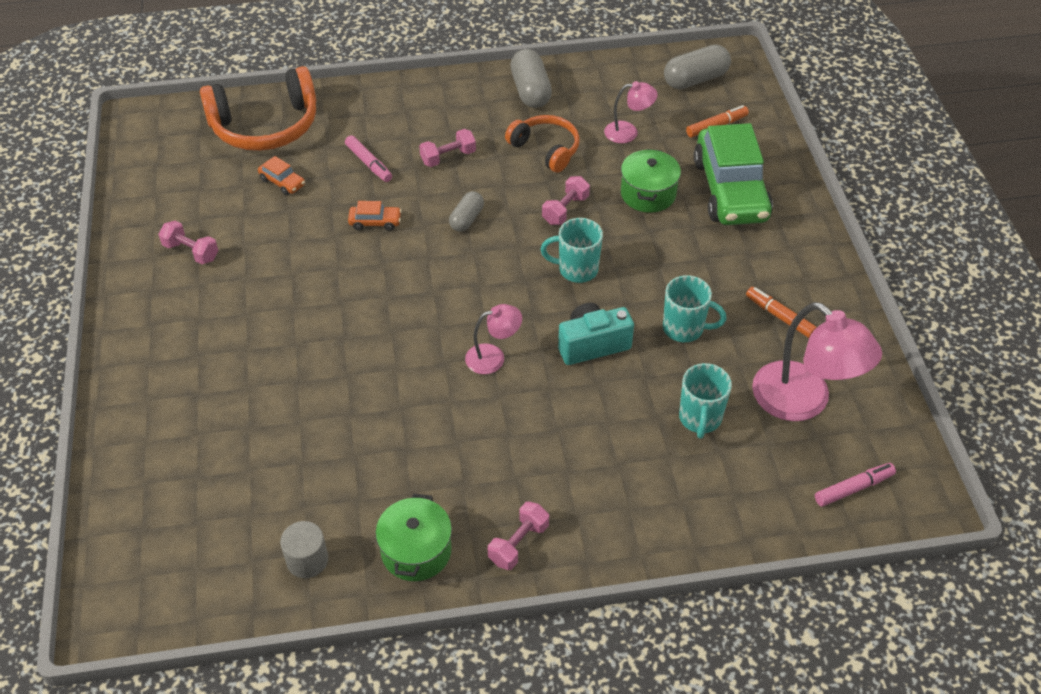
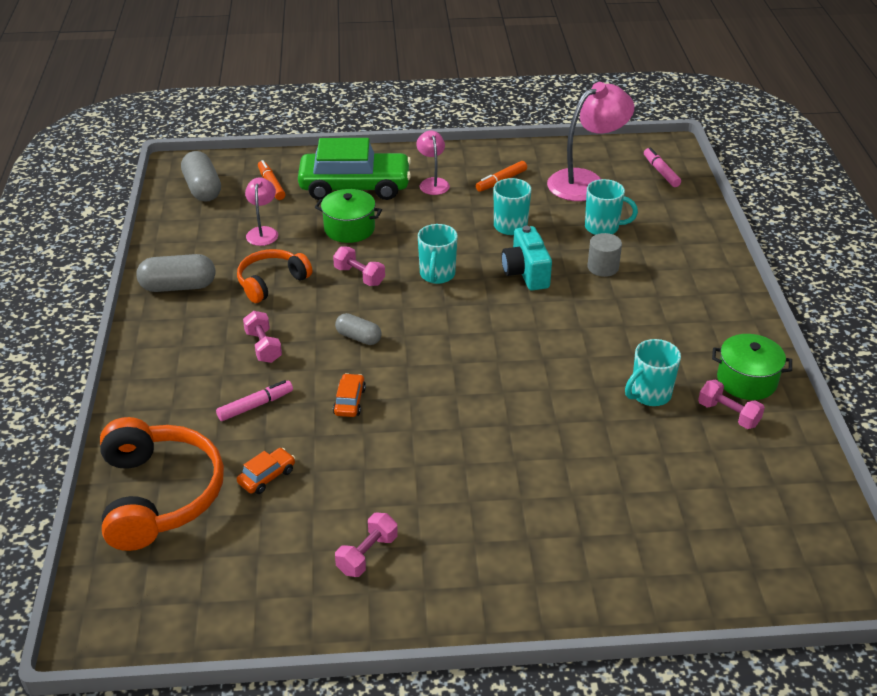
camera: 85 degrees left, 10 degrees down
(307, 560) = (767, 447): grey cylinder -> grey cylinder (603, 267)
(389, 455) = (649, 395): none -> turquoise mug
(493, 357) = (537, 329): pink lamp -> pink lamp (433, 183)
(518, 543) = (730, 325): pink dumbbell -> pink dumbbell (728, 414)

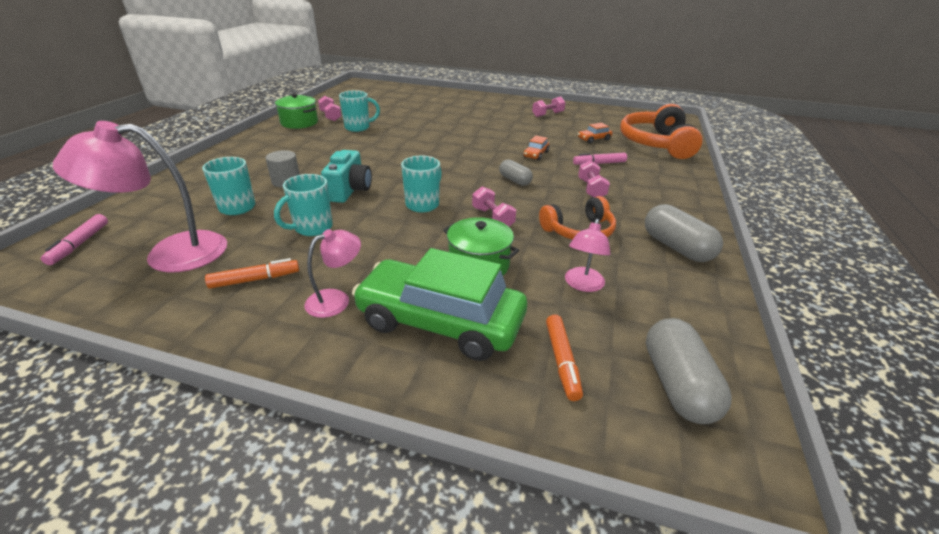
camera: 160 degrees left, 5 degrees down
(178, 286) = (676, 247): grey capsule -> grey capsule turned 45 degrees clockwise
(433, 183) = (336, 299): pink lamp -> pink lamp turned 135 degrees counterclockwise

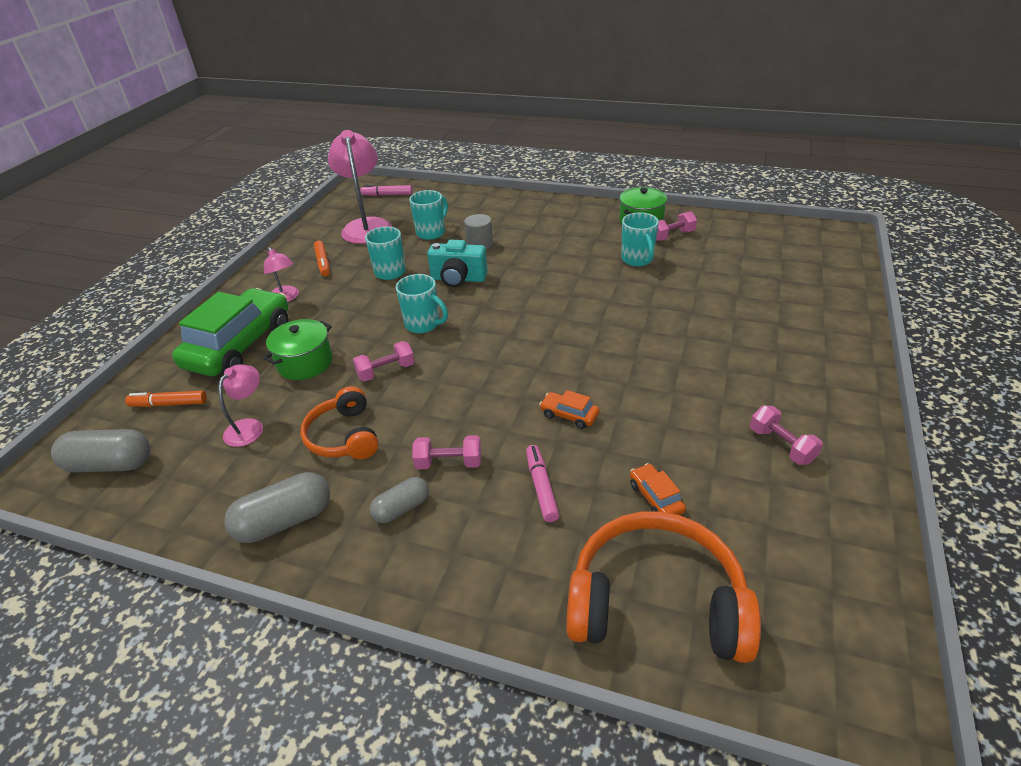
camera: 95 degrees right, 5 degrees up
(515, 180) = (479, 390): grey capsule -> grey capsule (402, 508)
(582, 285) = (249, 427): pink lamp -> pink lamp turned 90 degrees clockwise

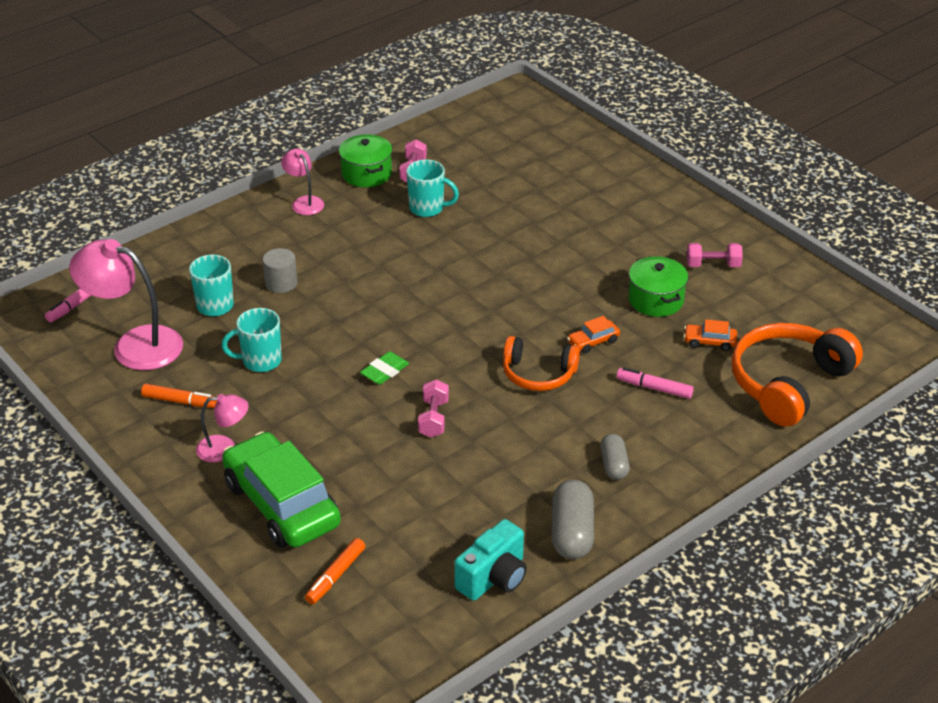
camera: 60 degrees left, 0 degrees up
(110, 464) = (395, 632): grey capsule -> none
(249, 427) = (429, 527): pink lamp -> pink lamp (304, 202)
(305, 363) = (364, 466): green pot -> green pot (656, 300)
(344, 436) = (500, 471): orange headphones -> orange headphones (538, 374)
(423, 324) = (384, 371): turquoise mug -> green eraser
(449, 463) = (587, 424): pink dumbbell -> none
(458, 279) = (331, 322): turquoise camera -> turquoise camera (494, 577)

